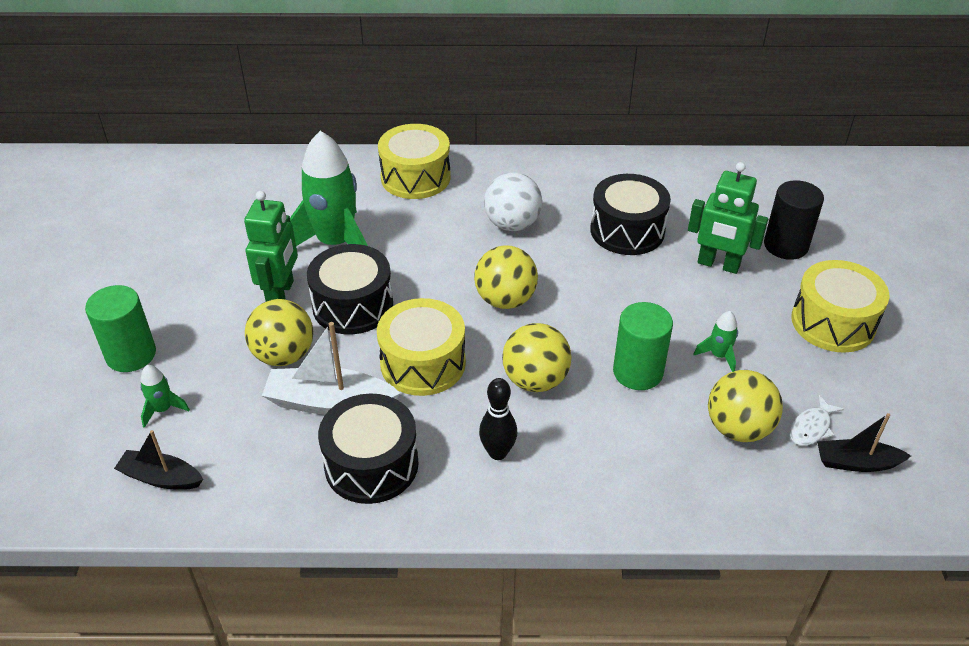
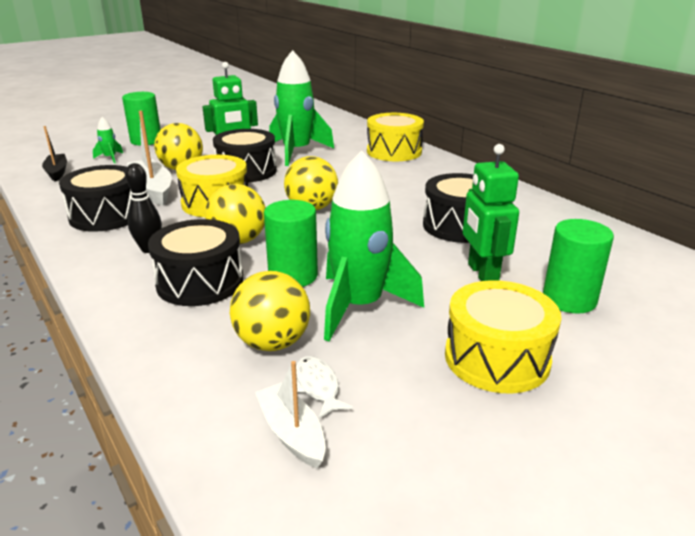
camera: 55 degrees right, 15 degrees down
(512, 224) = (396, 188): white ball -> none
(602, 437) = (200, 282): none -> black drum
(718, 356) = (359, 306): green rocket -> green rocket, size x2.38
(785, 245) = (569, 299): black cylinder -> green cylinder
(811, 427) = (317, 386): white fish -> white fish turned 60 degrees clockwise
(856, 463) = (292, 433): black boat -> white boat

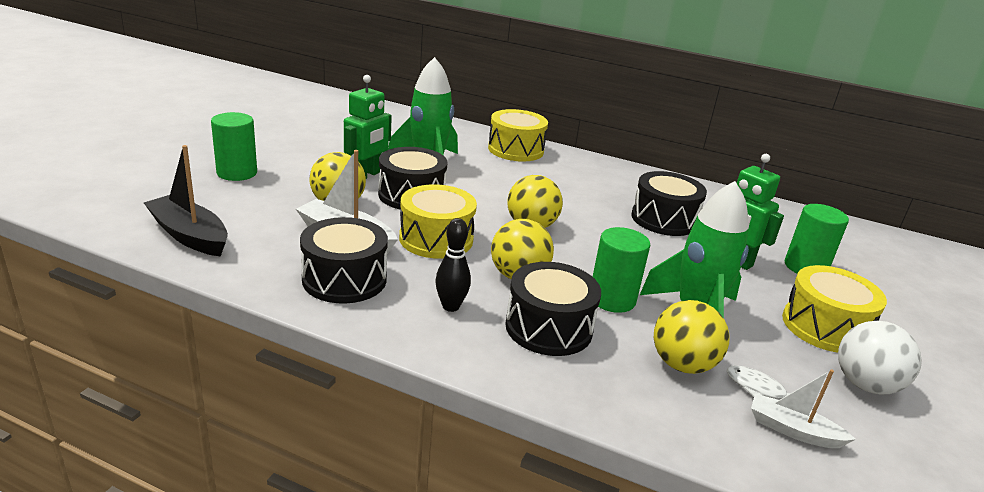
camera: 35 degrees left, 0 degrees up
(57, 172) = (189, 235): black boat -> black boat, size x1.57
(110, 158) = (228, 204): green rocket -> none
(455, 425) = (865, 385): none -> white ball

